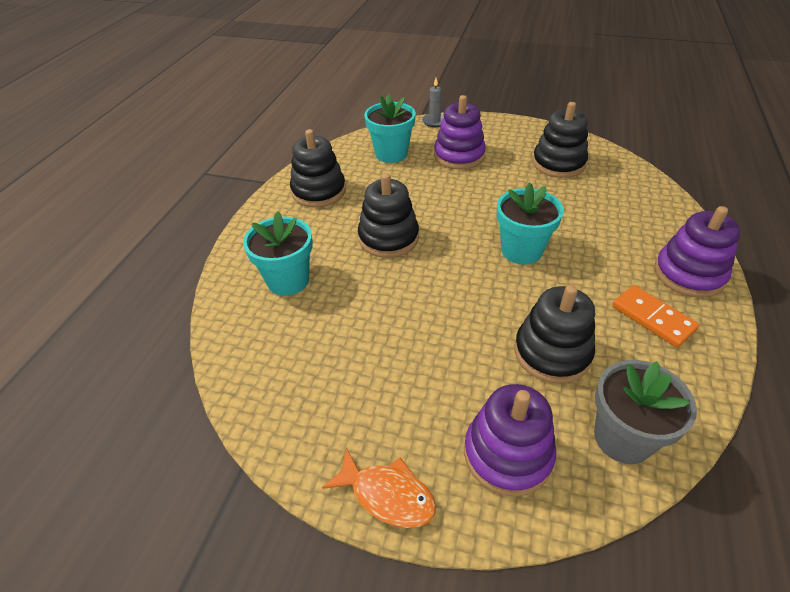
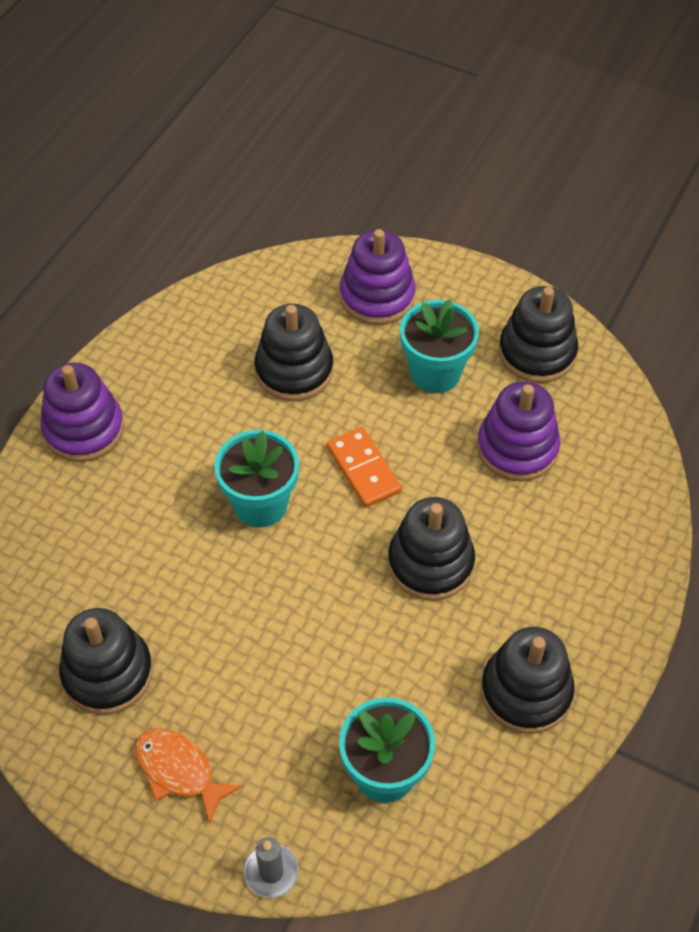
camera: 170 degrees left, 10 degrees up
(288, 280) = (572, 518): turquoise flower pot -> turquoise flower pot (435, 373)
(320, 417) = (537, 353): none -> black stacking toy
(387, 495) = (484, 287): orange fish -> orange fish (179, 771)
(459, 156) = (265, 736): purple stacking toy -> purple stacking toy (517, 448)
(622, 438) = (274, 291): grey flower pot -> none
(653, 318) = (167, 386): orange domino -> orange domino (363, 469)

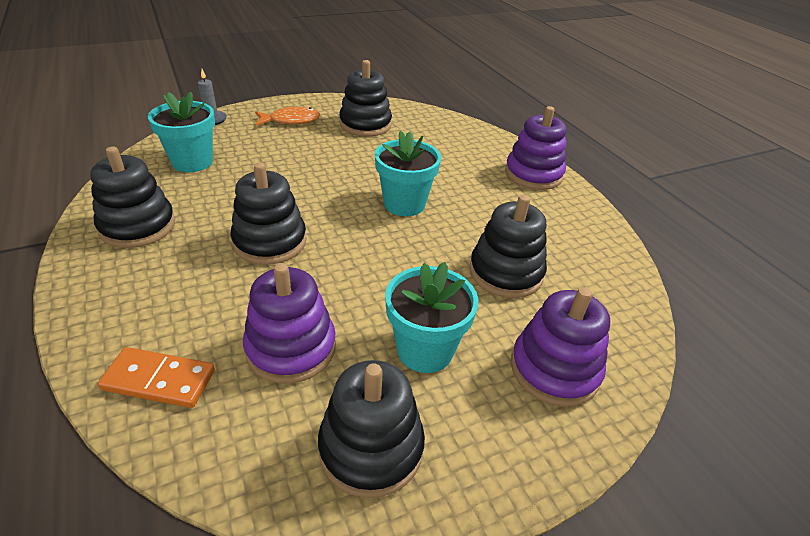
camera: 125 degrees right, 15 degrees down
(363, 469) = (378, 255): orange domino -> orange domino (159, 380)

